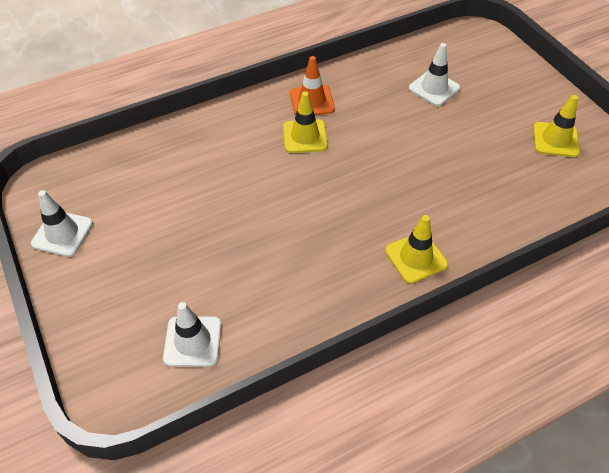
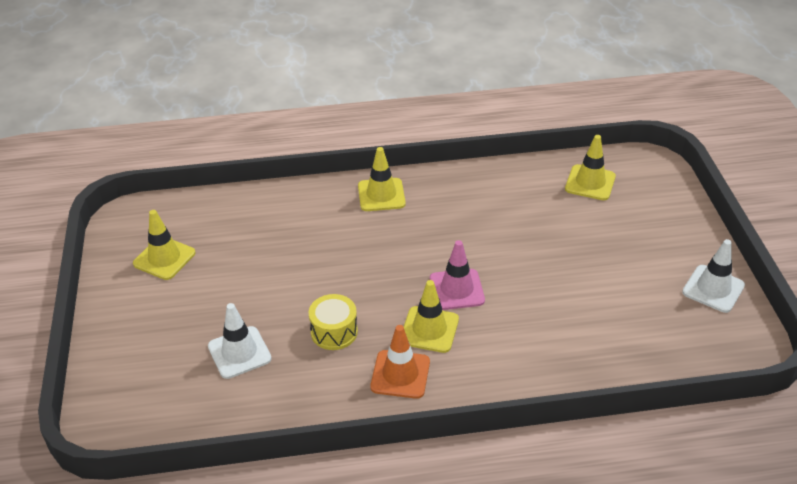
camera: 160 degrees left, 10 degrees down
(192, 341) = (590, 183): white traffic cone -> yellow traffic cone
(296, 174) = (456, 289): none -> pink traffic cone
(376, 117) = (334, 332): none -> yellow drum

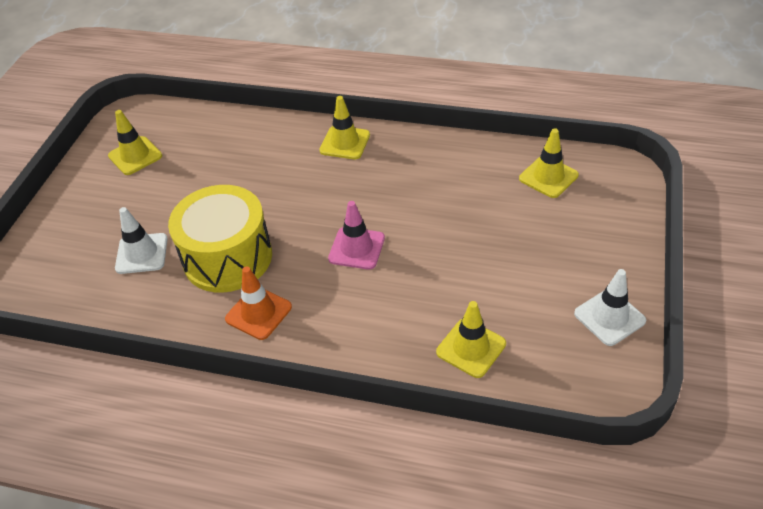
camera: 25 degrees right, 5 degrees up
(334, 332) = (227, 257): yellow drum -> yellow drum, size x2.02
(429, 329) = (309, 279): yellow traffic cone -> yellow traffic cone (471, 348)

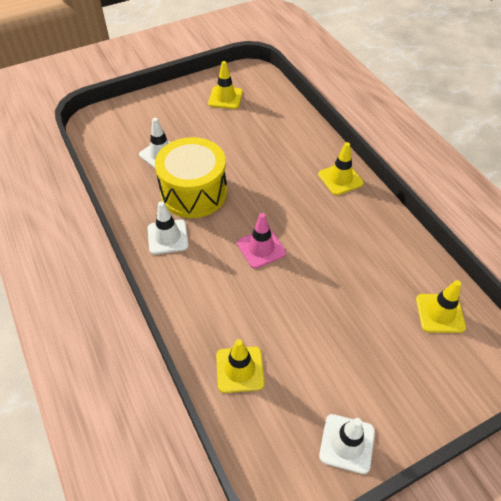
camera: 45 degrees right, 5 degrees up
(258, 313) = (168, 237): orange traffic cone -> white traffic cone

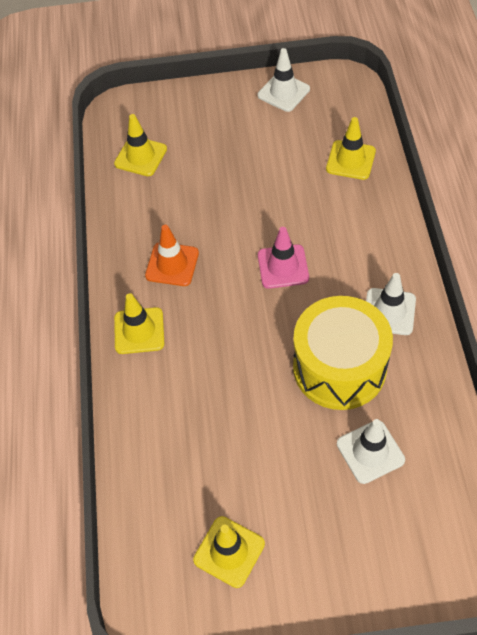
camera: 155 degrees left, 5 degrees up
(347, 227) = (172, 264): none -> orange traffic cone

